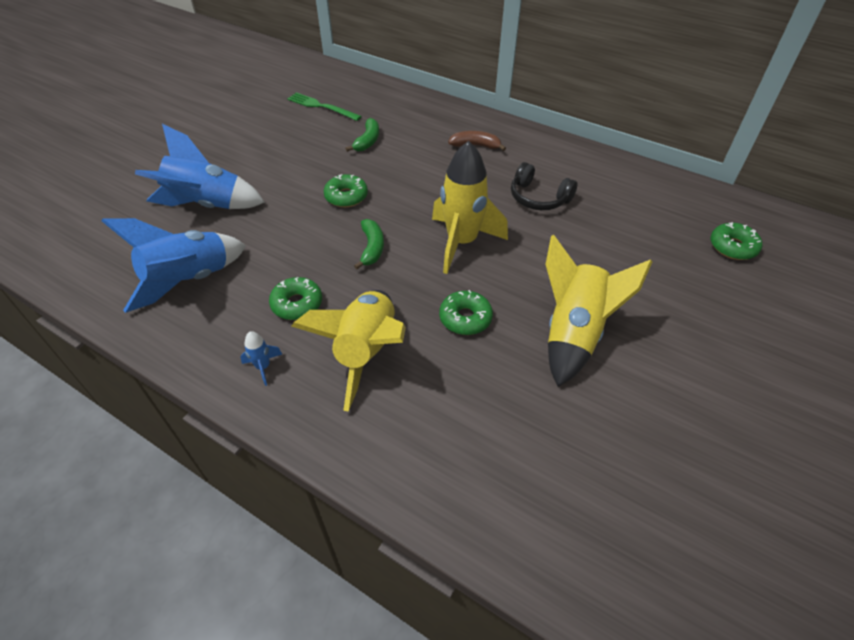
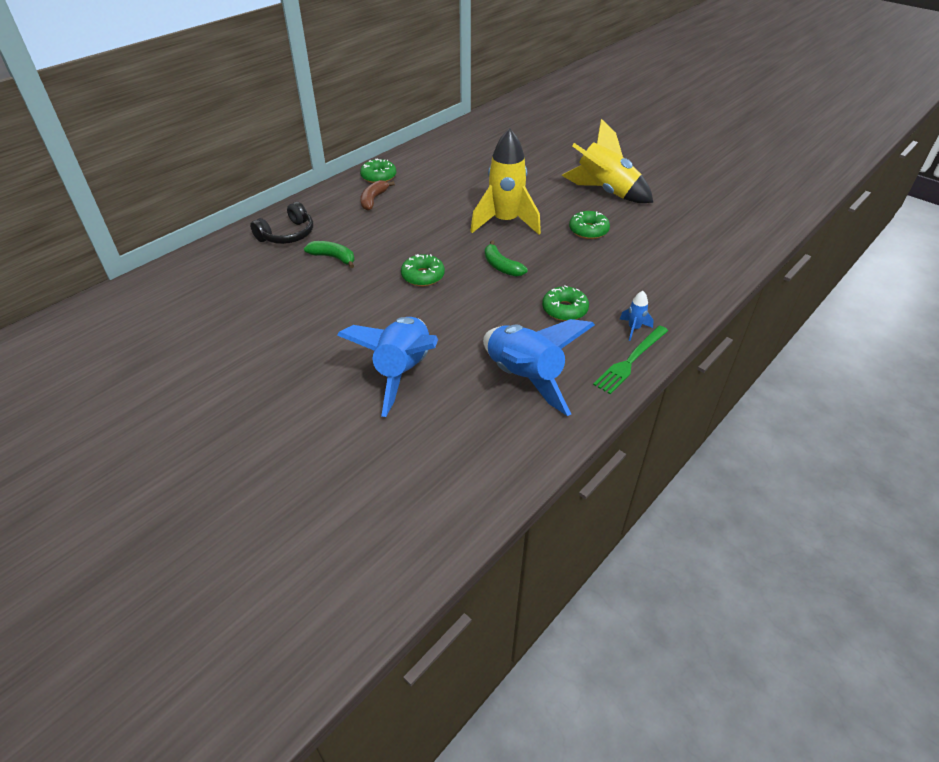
camera: 80 degrees left, 5 degrees down
(321, 106) = (243, 285): green fork -> green fork (630, 361)
(366, 352) = (619, 277): yellow rocket -> none
(372, 248) = (501, 266): green banana -> green banana turned 135 degrees counterclockwise
(538, 198) = (460, 182): black headphones -> black headphones (287, 235)
(732, 247) = (534, 126): green donut -> green donut (378, 177)

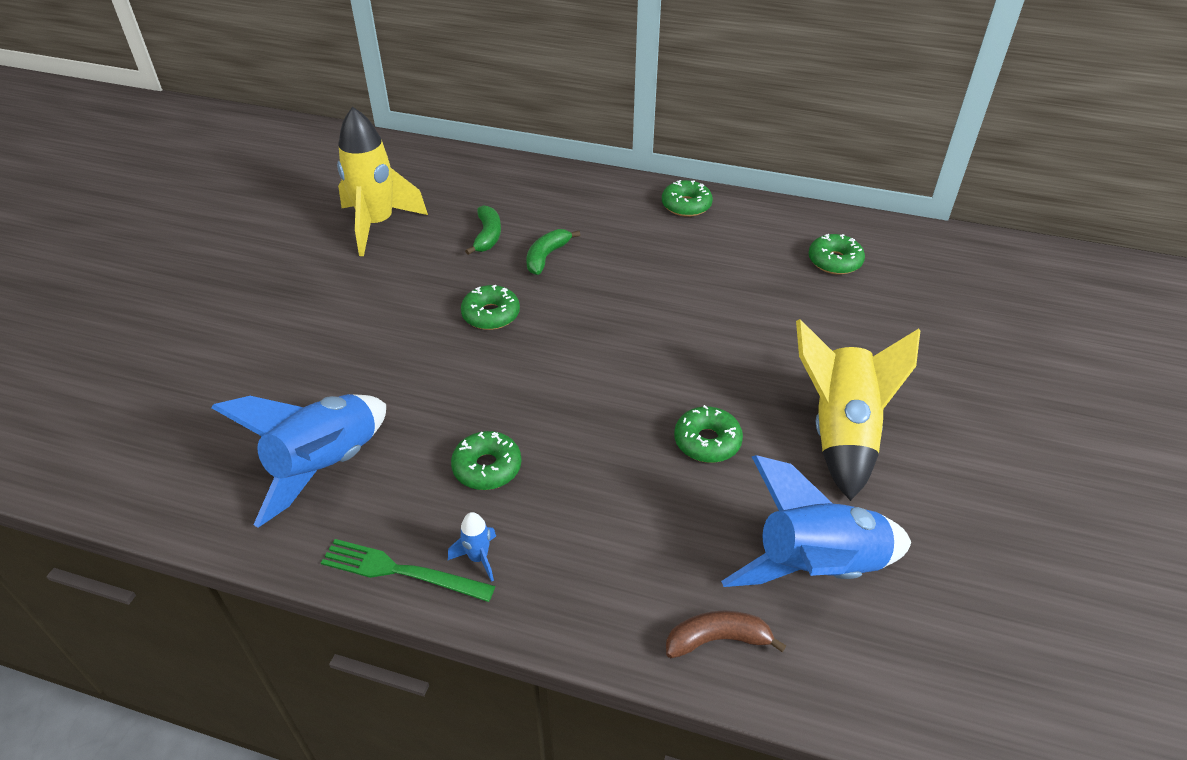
camera: 65 degrees right, 0 degrees up
(287, 235) = (512, 190): black headphones -> none
(373, 200) = (629, 220): brown banana -> brown banana (717, 640)
(402, 372) = (304, 359): blue rocket -> blue rocket (816, 567)
(476, 150) = (834, 261): none -> green donut
(501, 266) = (553, 376): green banana -> green banana (546, 257)
(505, 222) = (663, 348): yellow rocket -> yellow rocket (377, 225)

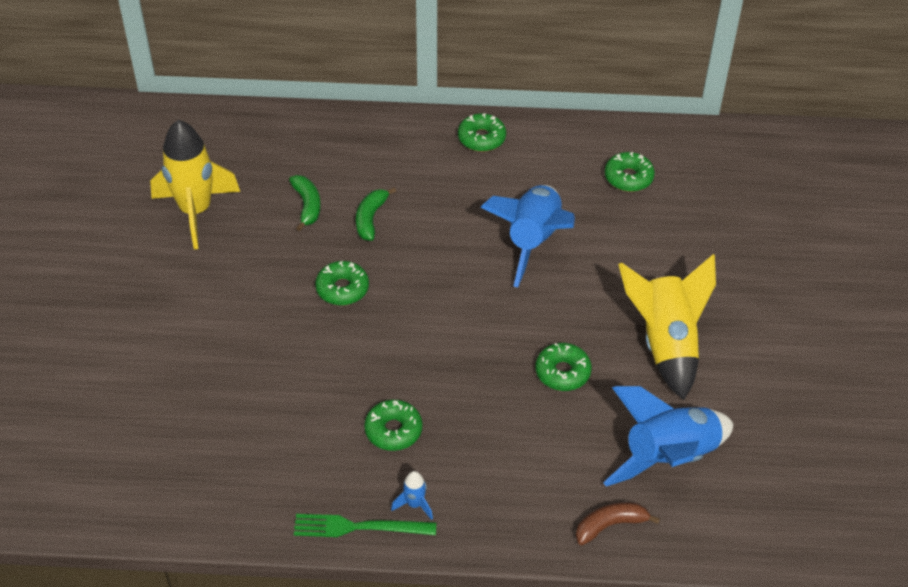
camera: 15 degrees left, 5 degrees up
(326, 466) = (260, 457): blue rocket -> blue rocket (532, 241)

